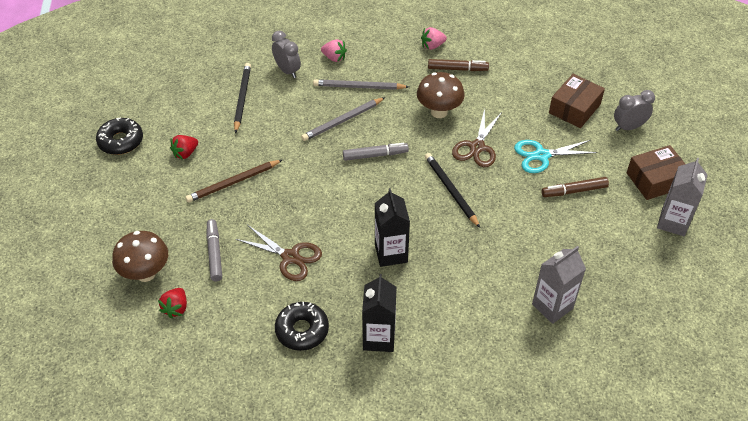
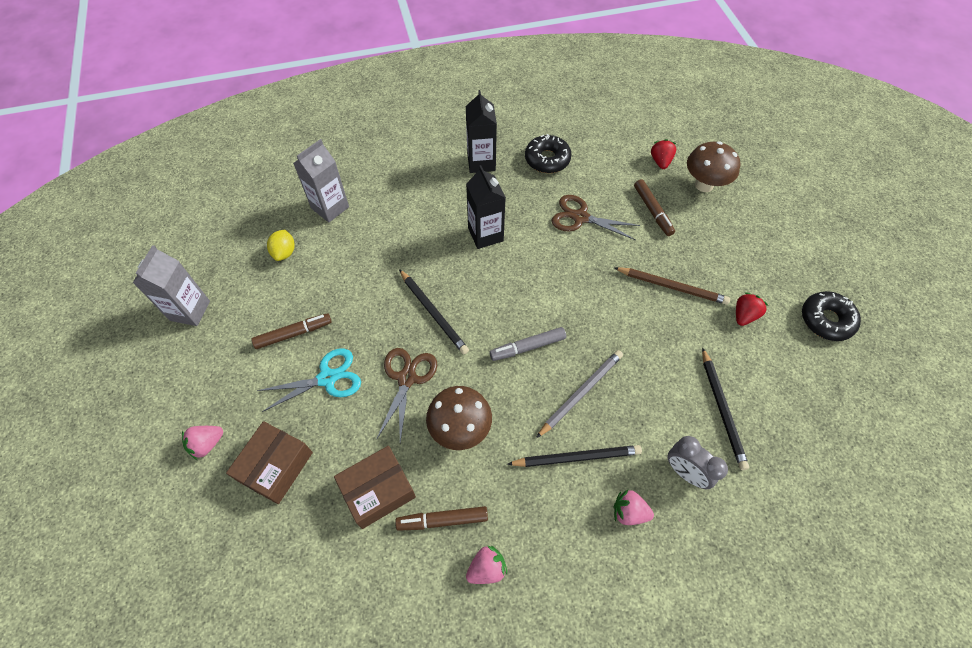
camera: 170 degrees right, 10 degrees up
(214, 253) = (652, 211): grey marker -> brown marker
(233, 183) = (672, 287): brown pencil -> brown pencil turned 60 degrees clockwise
(359, 87) = (576, 457): grey pencil -> black pencil
(594, 264) = (284, 252): none -> yellow lemon
(628, 127) = (207, 444): grey clock -> pink strawberry
(655, 180) = (194, 363): brown box -> brown box (378, 490)

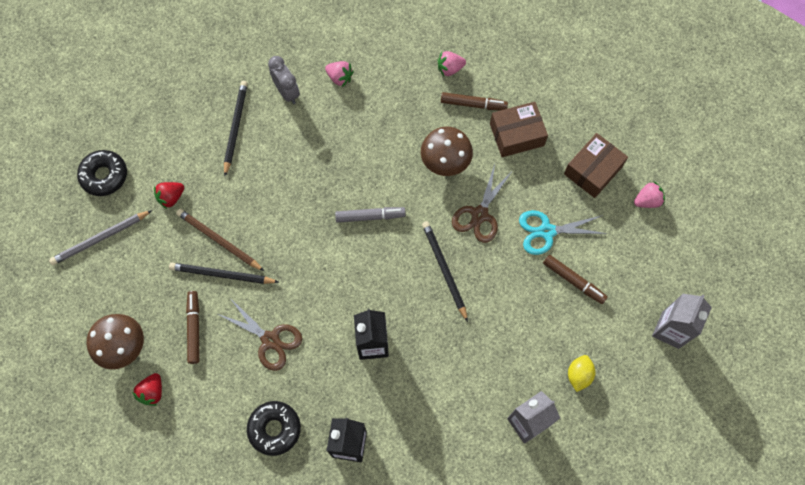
camera: 165 degrees left, 10 degrees up
(294, 334) = (573, 281): brown marker -> brown marker turned 135 degrees counterclockwise
(576, 457) = (362, 121): black pencil -> black pencil (222, 275)
(581, 393) = (340, 167): grey pencil -> grey pencil (100, 239)

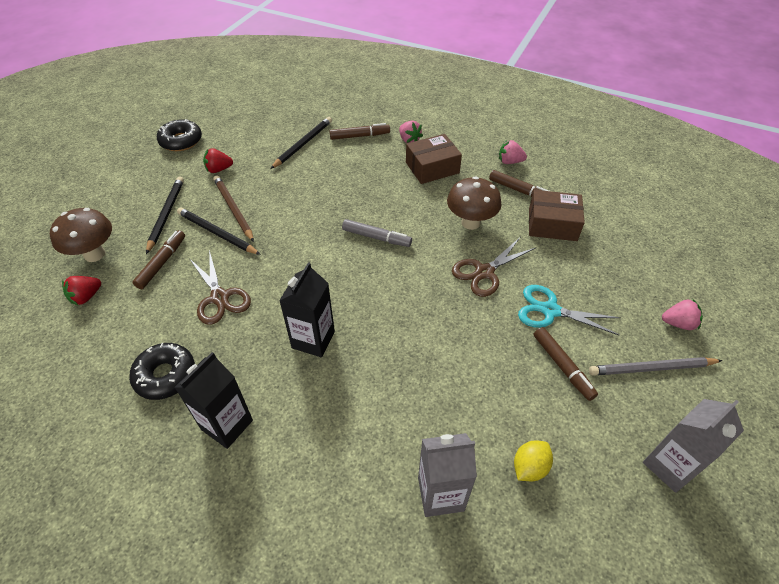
camera: 25 degrees right, 20 degrees down
(100, 239) = (143, 176): grey pencil -> grey pencil (651, 368)
(287, 92) = (360, 136): grey clock -> brown marker
(444, 270) = (423, 304): black pencil -> black pencil (166, 215)
(593, 170) = (623, 277): brown box -> brown box (432, 168)

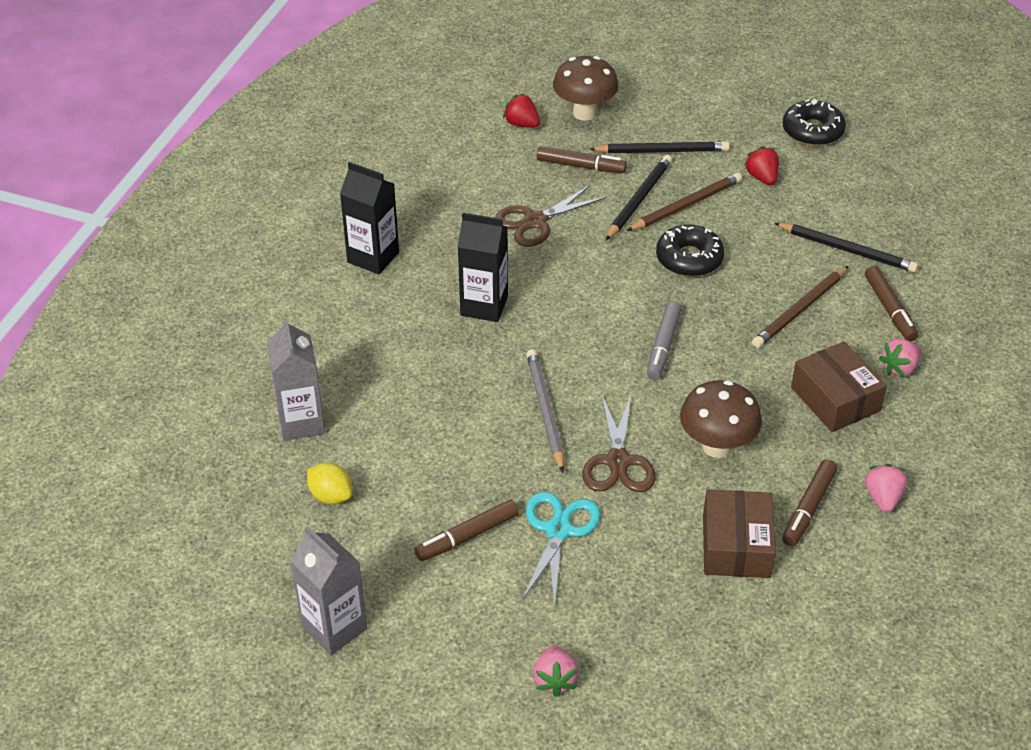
camera: 85 degrees right, 5 degrees down
(165, 375) = (427, 203): black donut -> black donut (689, 259)
(353, 171) = (800, 310): none -> brown pencil
(484, 272) = (618, 461): brown scissors -> brown scissors turned 135 degrees counterclockwise
(651, 368) = (472, 633): grey pencil -> grey pencil (545, 411)

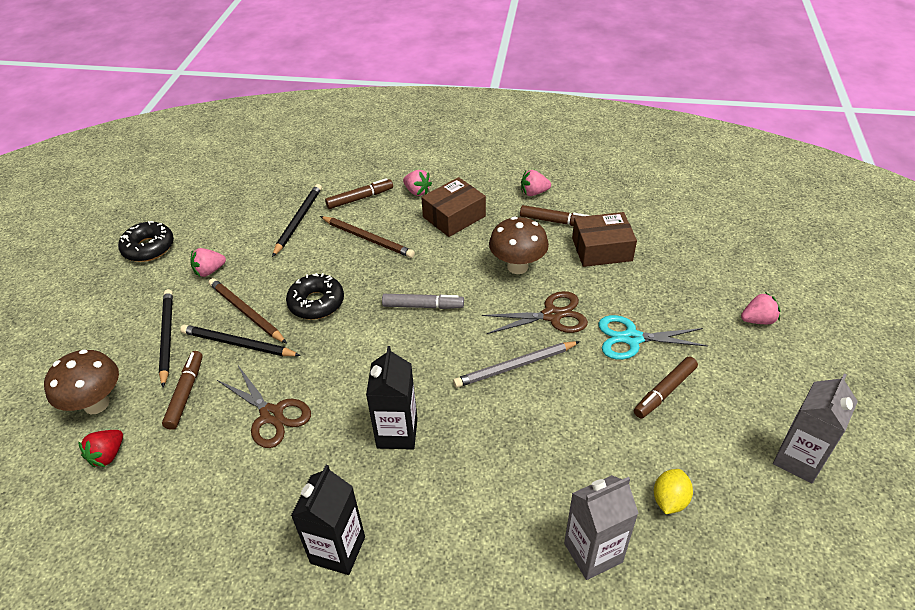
camera: 100 degrees left, 0 degrees up
(467, 536) = (664, 391): brown marker -> brown marker turned 90 degrees clockwise
(762, 178) = (209, 271): red strawberry -> pink strawberry

